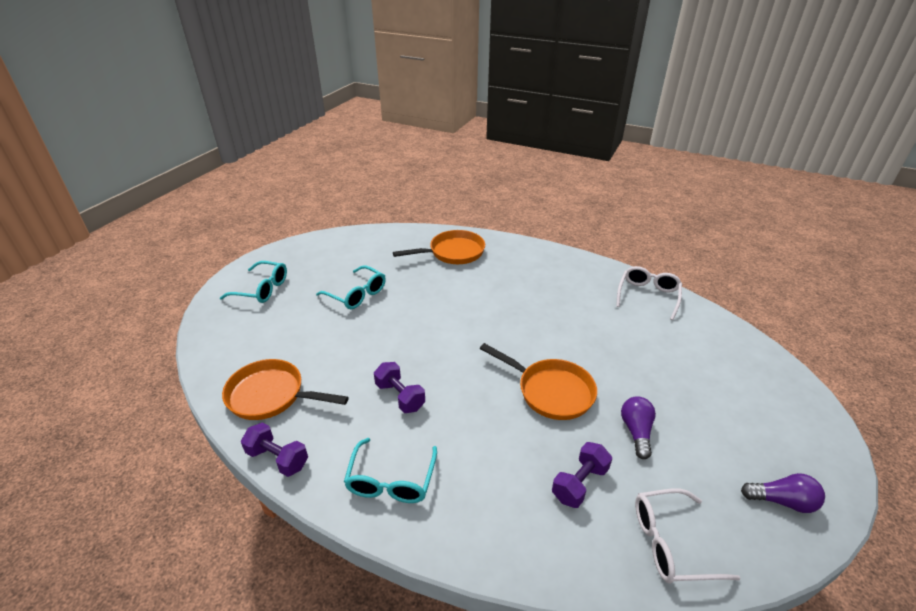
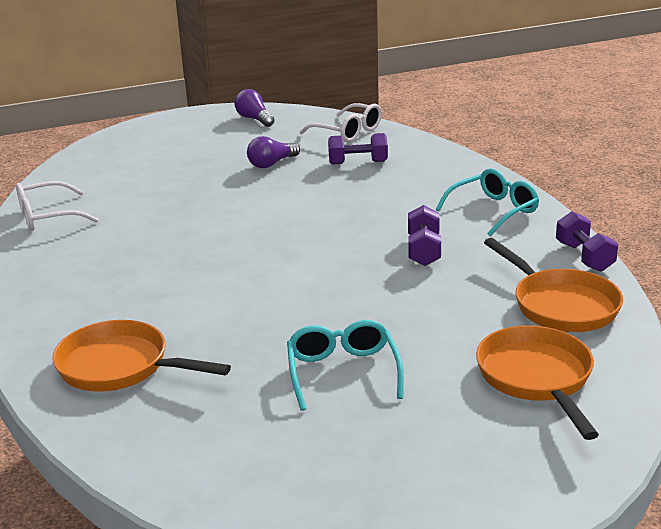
camera: 135 degrees left, 10 degrees down
(262, 289) = (480, 458): turquoise glasses -> none
(551, 391) = (287, 202): orange pan -> orange pan (536, 378)

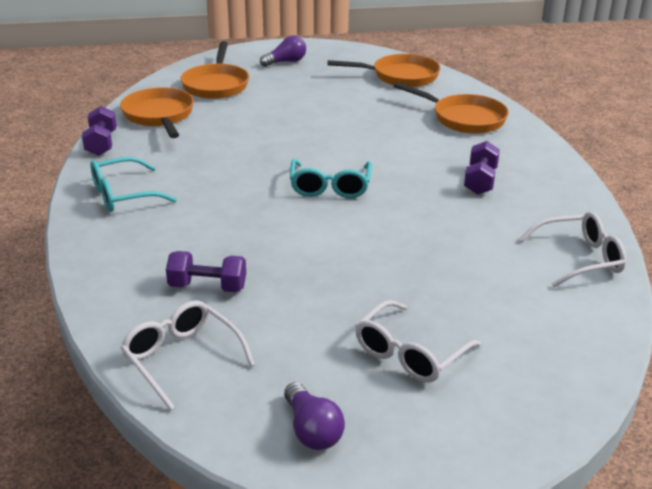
camera: 170 degrees left, 5 degrees up
(199, 150) = (409, 354): none -> white glasses
(223, 455) = (400, 76): none -> orange pan
(272, 164) = (314, 304): purple light bulb -> purple light bulb (286, 62)
(343, 372) = (324, 100): turquoise glasses -> turquoise glasses (330, 187)
(424, 251) = (218, 166): purple dumbbell -> purple dumbbell (480, 181)

